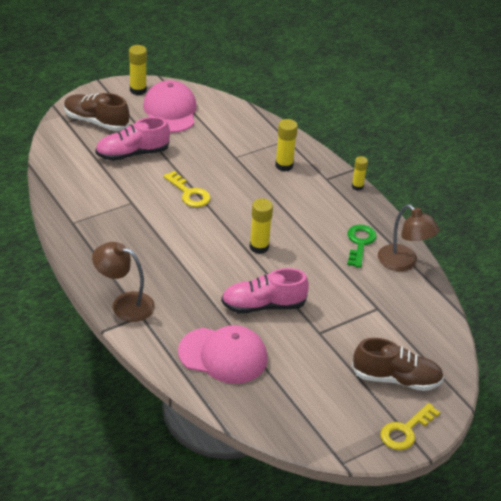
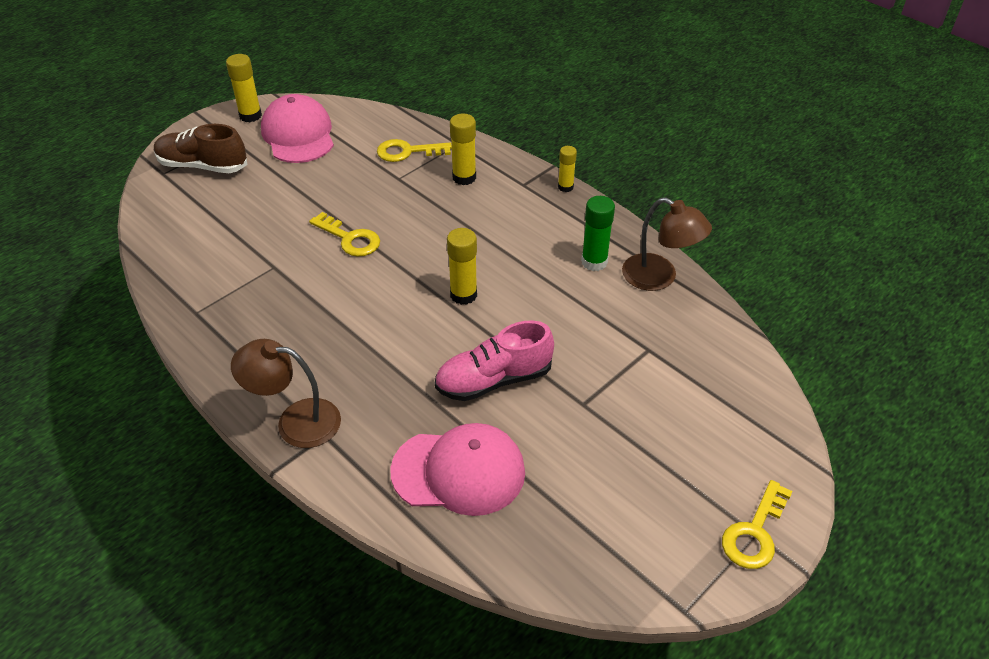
camera: 10 degrees left, 5 degrees up
(132, 154) = (261, 199): pink shoe -> none
(247, 139) = (407, 152): none -> yellow key
(360, 243) = (594, 262): green key -> green glue stick
(396, 379) = (711, 451): brown shoe -> none

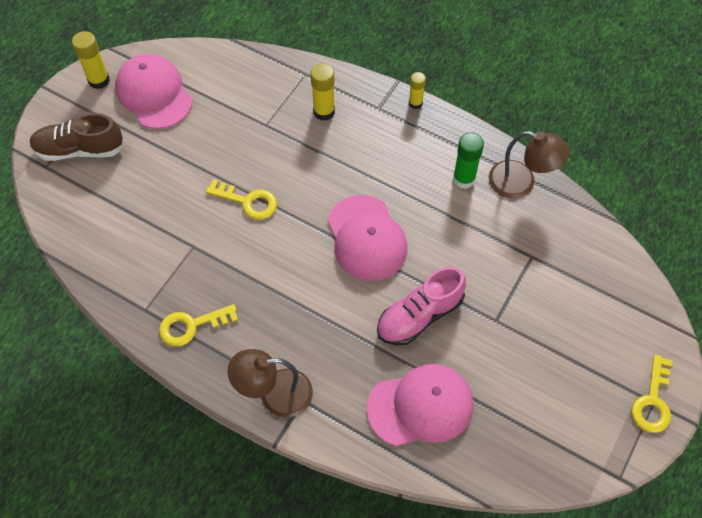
camera: 15 degrees left, 15 degrees up
(407, 152) = (262, 93): yellow key -> yellow key (191, 326)
(463, 295) = (366, 238): yellow glue stick -> pink cap

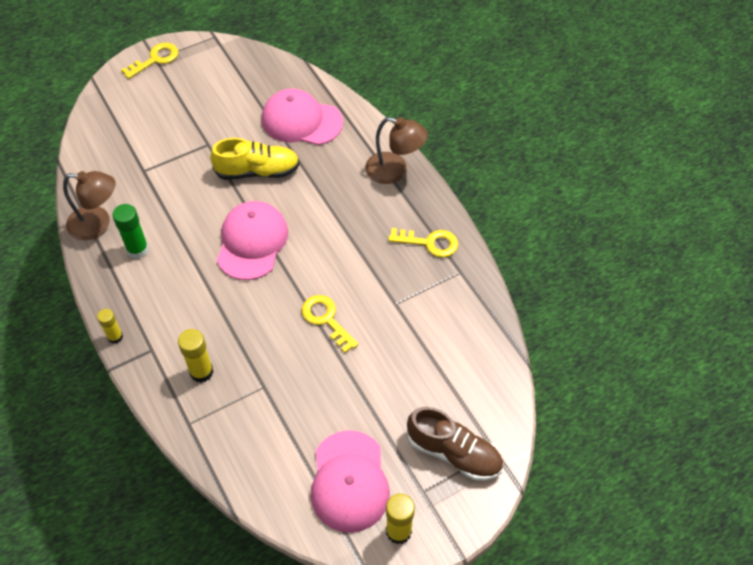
camera: 150 degrees left, 5 degrees down
(419, 316) = (257, 171): pink shoe -> yellow shoe
(521, 183) = (97, 224): brown lamp -> brown lamp turned 135 degrees clockwise

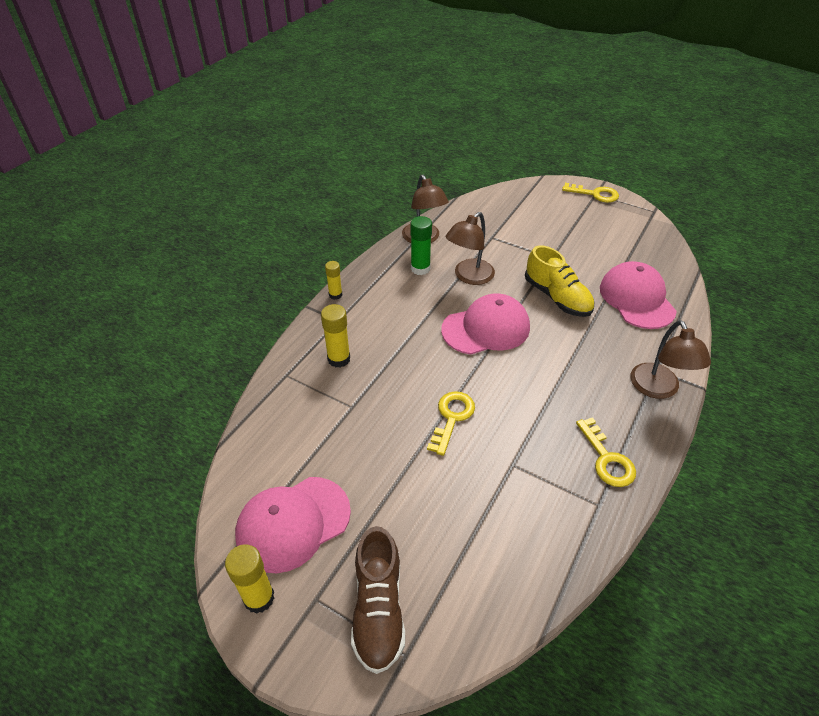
camera: 60 degrees right, 10 degrees down
(180, 218) = (469, 277): none -> brown lamp

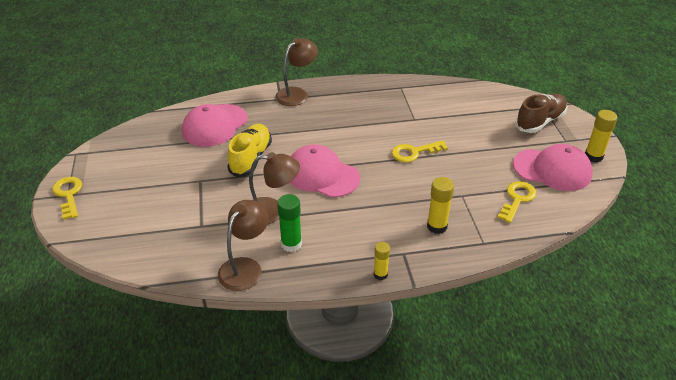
camera: 130 degrees left, 5 degrees down
(607, 459) = (370, 94): yellow key -> yellow key (517, 199)

